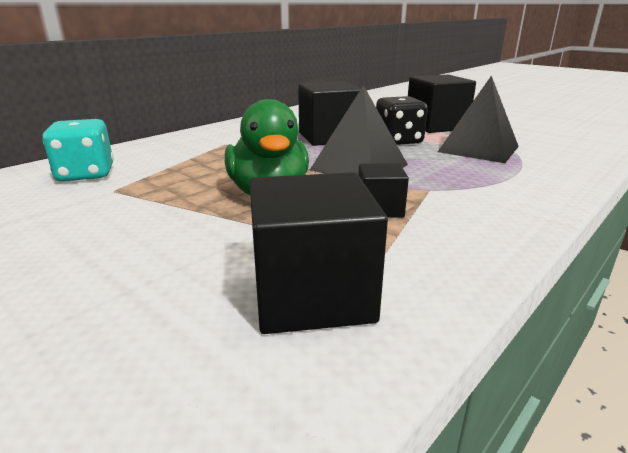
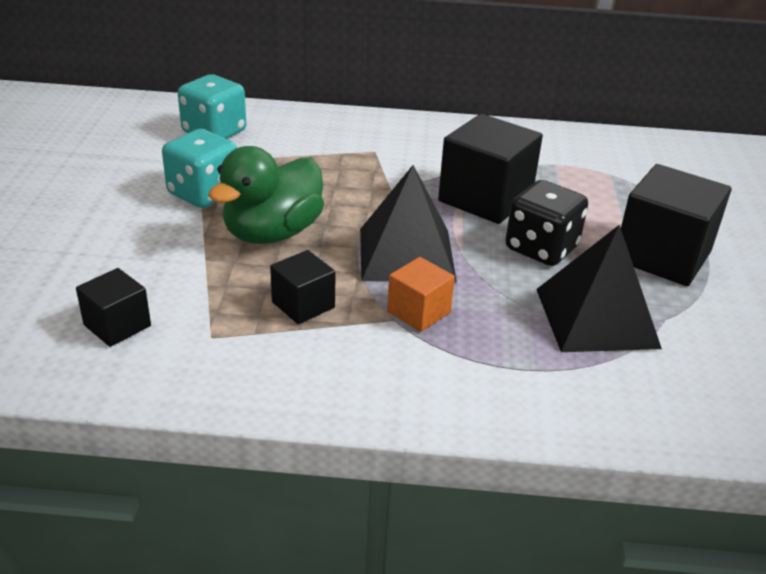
camera: 50 degrees right, 10 degrees up
(165, 200) = (204, 193): none -> turquoise dice
(312, 295) = (117, 325): black cube -> black cube, size x0.54
(429, 181) = (418, 312): none -> orange cube

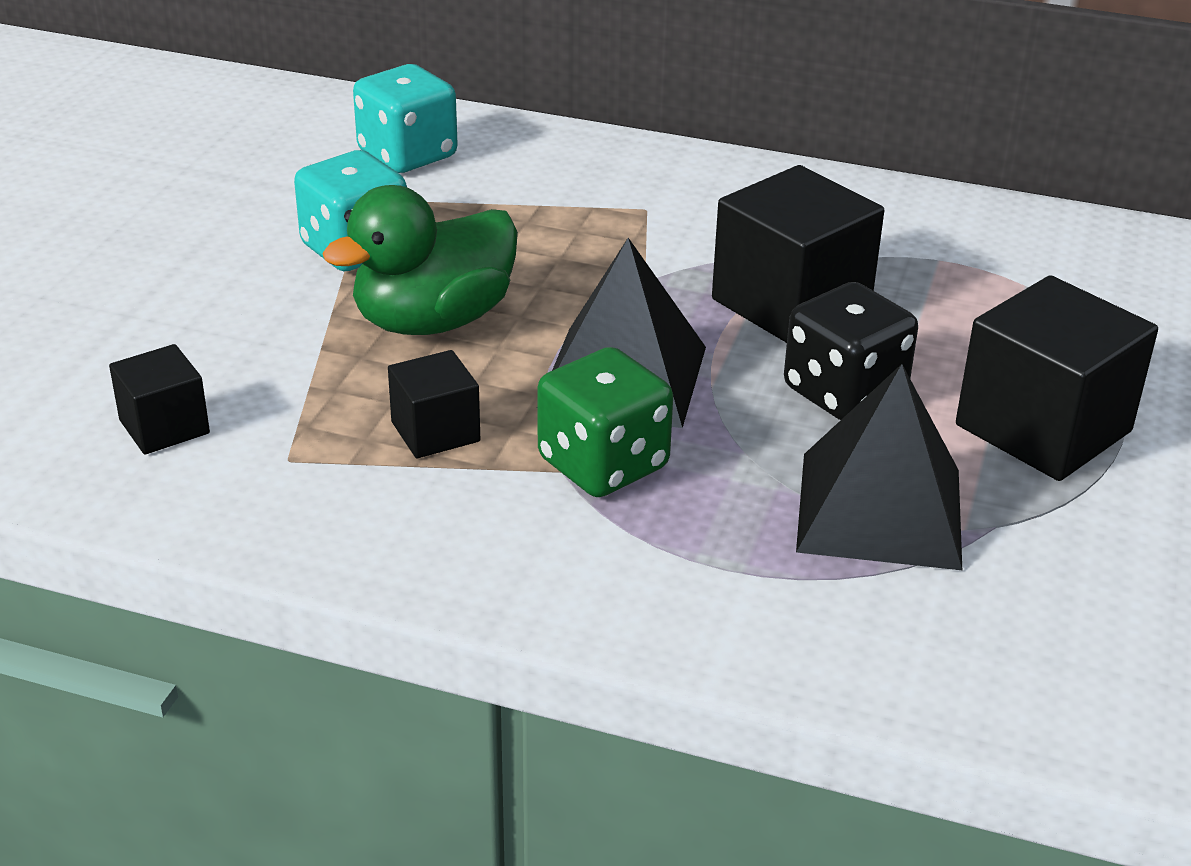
camera: 15 degrees right, 0 degrees up
(418, 312) = (603, 464): orange cube -> green dice

